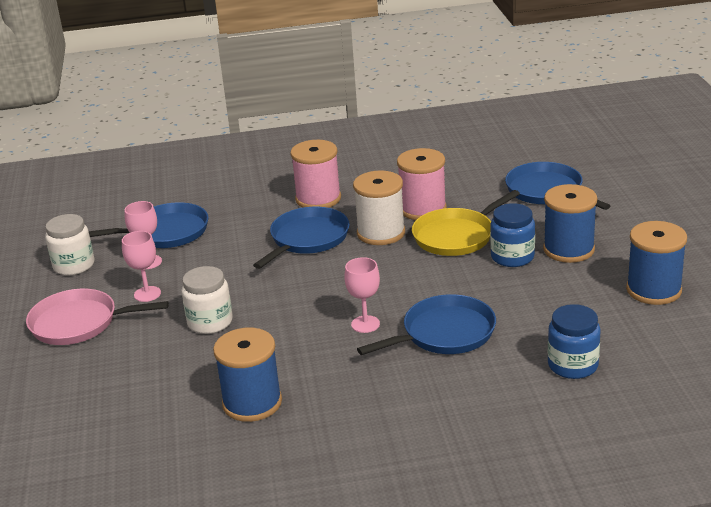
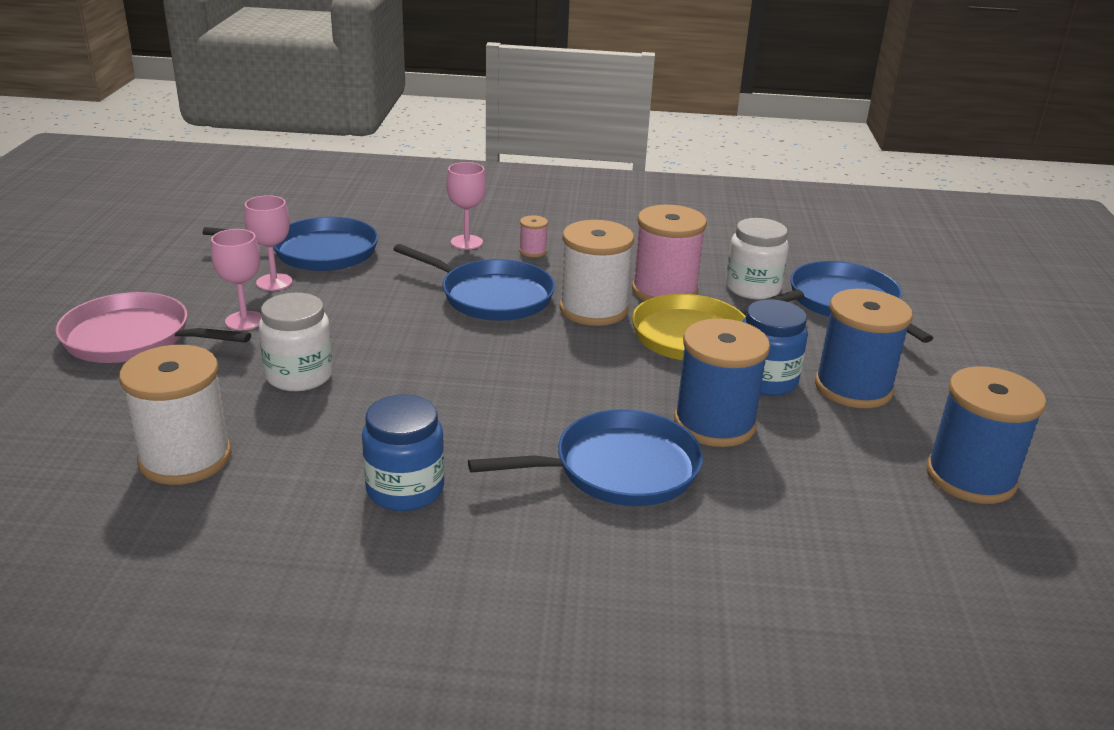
camera: 10 degrees right, 0 degrees up
(74, 265) = (181, 267): white jar -> white jar (752, 288)
(172, 389) = (185, 458): none -> white spool
(252, 403) = (282, 507): blue spool -> blue spool (714, 423)
(307, 239) = (492, 296): blue pan -> blue pan turned 75 degrees clockwise
(318, 199) = (533, 251): pink spool -> pink spool, size x0.44
(365, 324) = (509, 428): pink goblet -> pink goblet (466, 242)
(573, 365) = (802, 570): blue jar -> blue jar (405, 489)

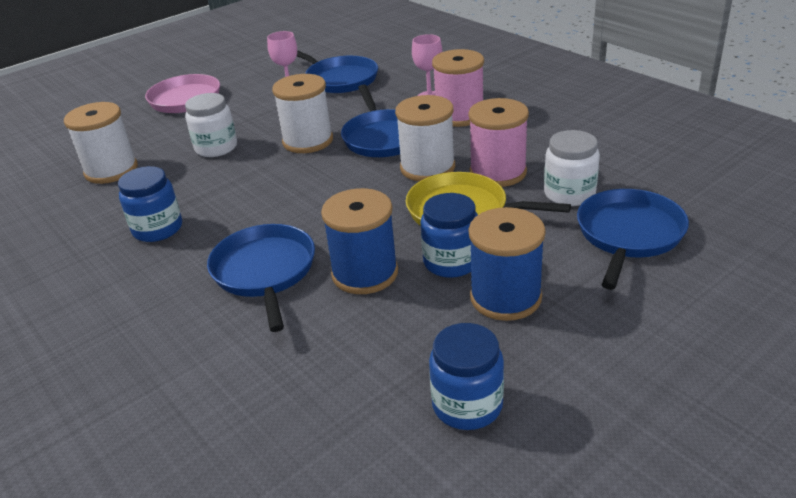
camera: 50 degrees right, 5 degrees up
(244, 321) = (242, 108): pink goblet -> none
(411, 328) = (308, 141): none -> white spool
(533, 251) = (459, 115): pink spool -> pink spool, size x2.25
(619, 469) = (265, 271): blue pan -> blue pan turned 135 degrees counterclockwise
(970, 477) = (467, 405): blue spool -> blue jar

